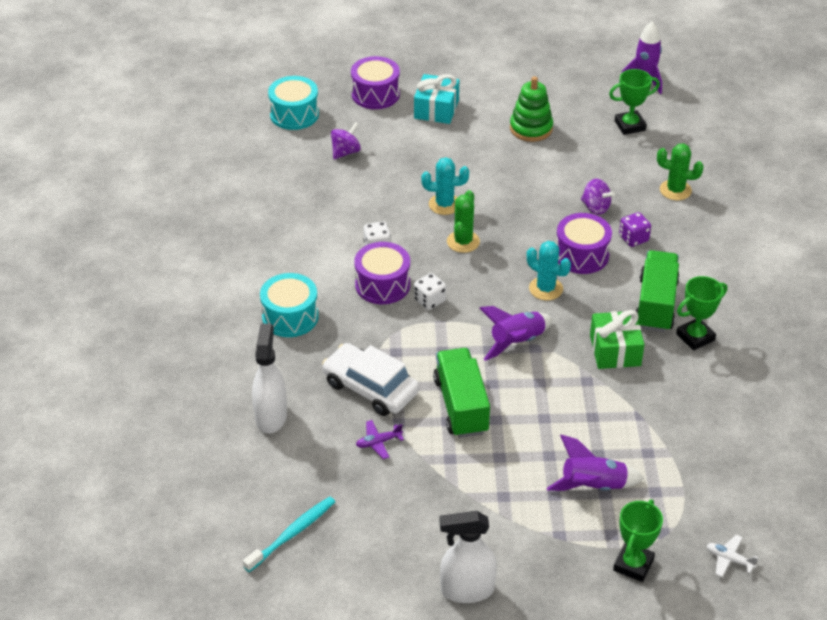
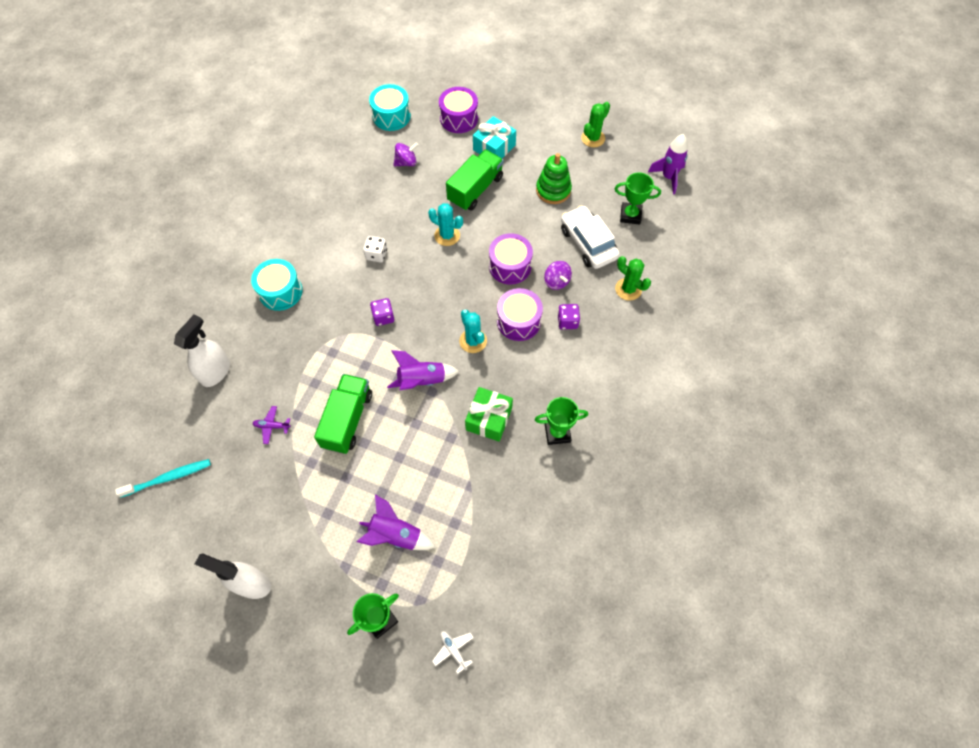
camera: 25 degrees right, 20 degrees up
(370, 388) = (296, 376): white car -> white car (588, 243)
(382, 285) = (359, 289): purple drum -> purple drum (510, 266)
(429, 300) = (383, 317): white dice -> purple dice
(463, 242) = (439, 274): green cactus -> green cactus (593, 138)
(656, 304) = (546, 389): green truck -> green truck (475, 189)

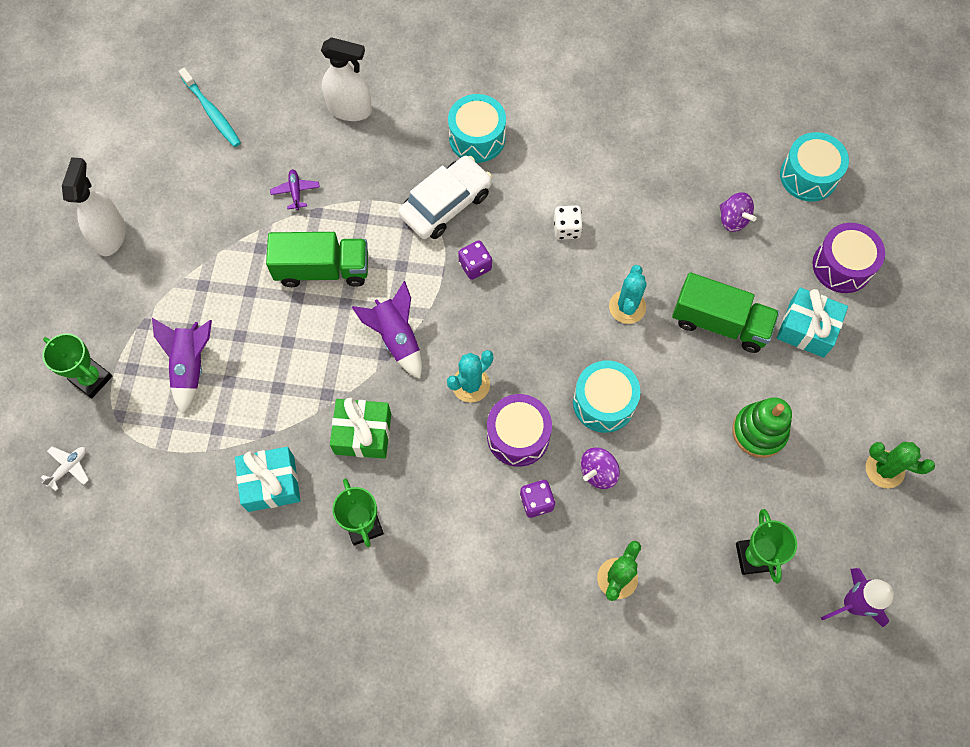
camera: 75 degrees right, 5 degrees up
(509, 491) = (271, 483): none -> turquoise gift
(510, 266) = (604, 402): purple drum -> turquoise drum
(588, 243) = (679, 503): white car -> white car (446, 204)

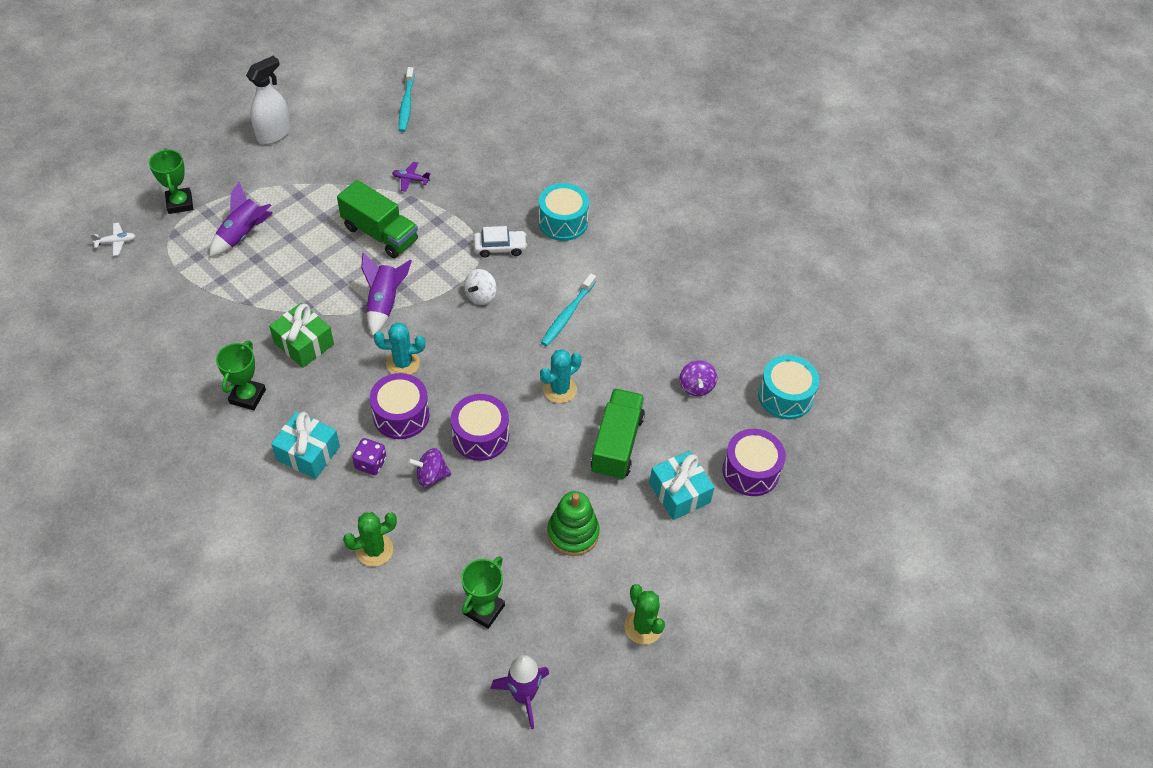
camera: 35 degrees right, 15 degrees down
(271, 483) = (219, 332): turquoise gift -> turquoise gift (308, 453)
(295, 191) = (410, 179): purple plane -> purple plane turned 105 degrees counterclockwise
(350, 109) = (495, 155): white spray bottle -> none
(446, 204) = (500, 247): white car -> white car, size x0.63
(475, 266) = (481, 296): purple dice -> white spinning top
(567, 229) = (567, 314): white dice -> turquoise toothbrush
(604, 402) = (480, 436): turquoise drum -> purple drum
(719, 323) = (617, 444): green truck -> green truck turned 135 degrees counterclockwise

